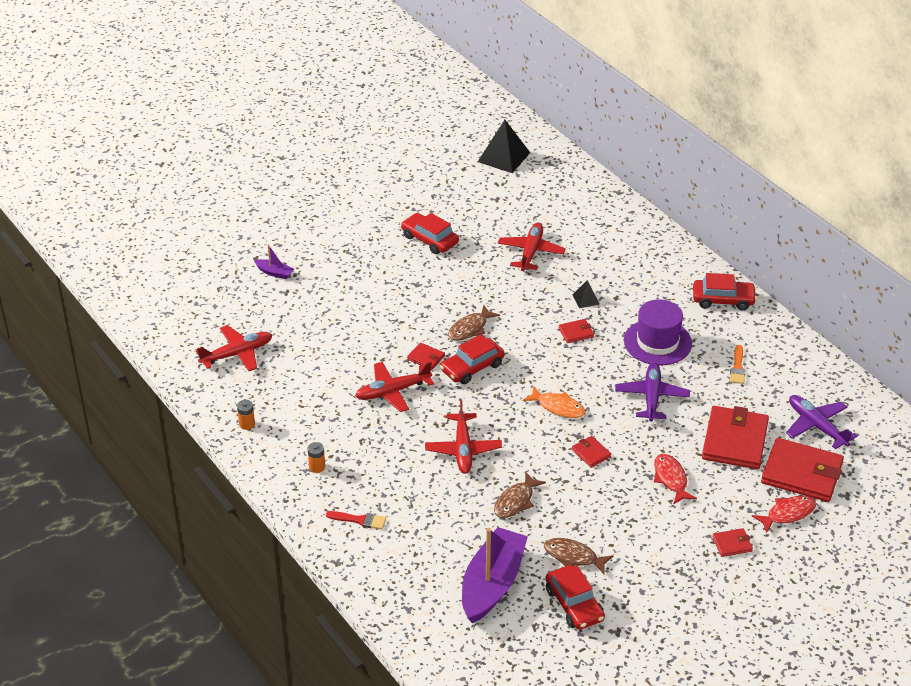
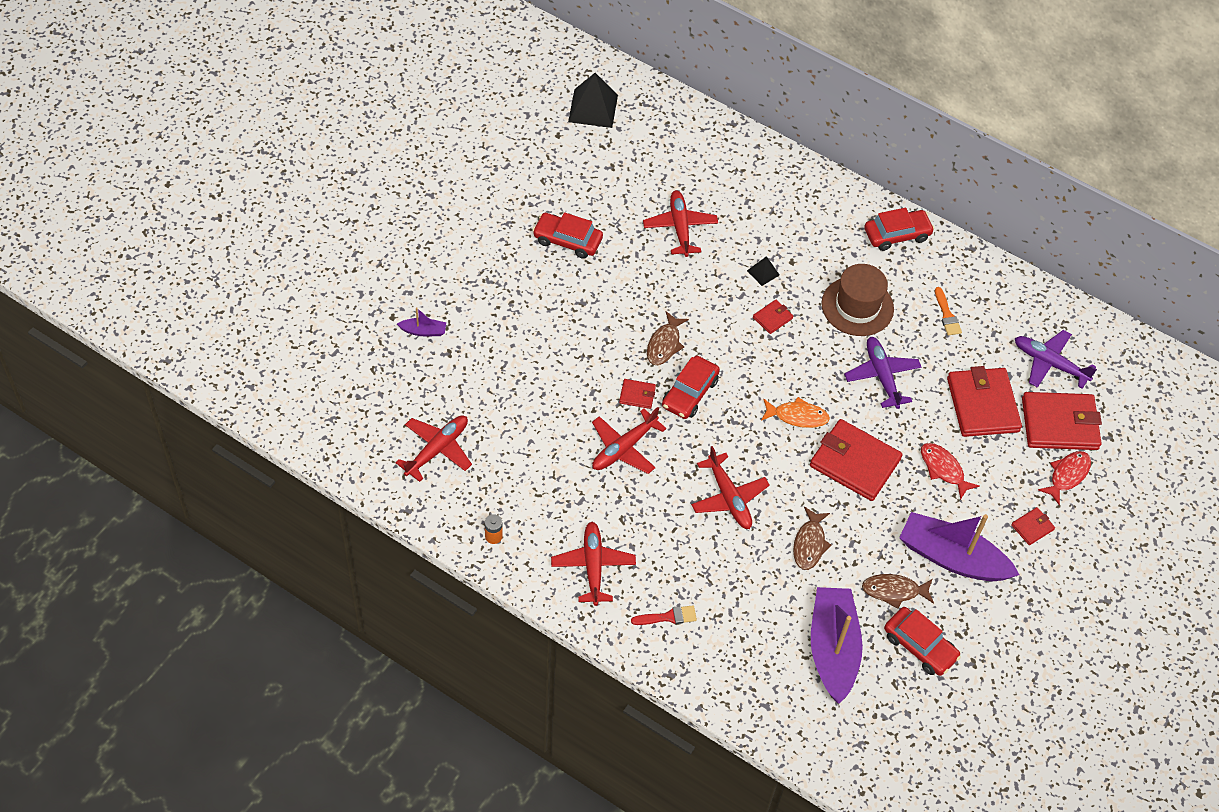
camera: 25 degrees left, 15 degrees up
(317, 467) = (593, 566): orange battery -> red plane
(591, 453) = (854, 463): red wallet -> red wallet, size x2.20
(642, 546) = (952, 557): none -> purple boat
(657, 342) = (857, 306): purple hat -> brown hat

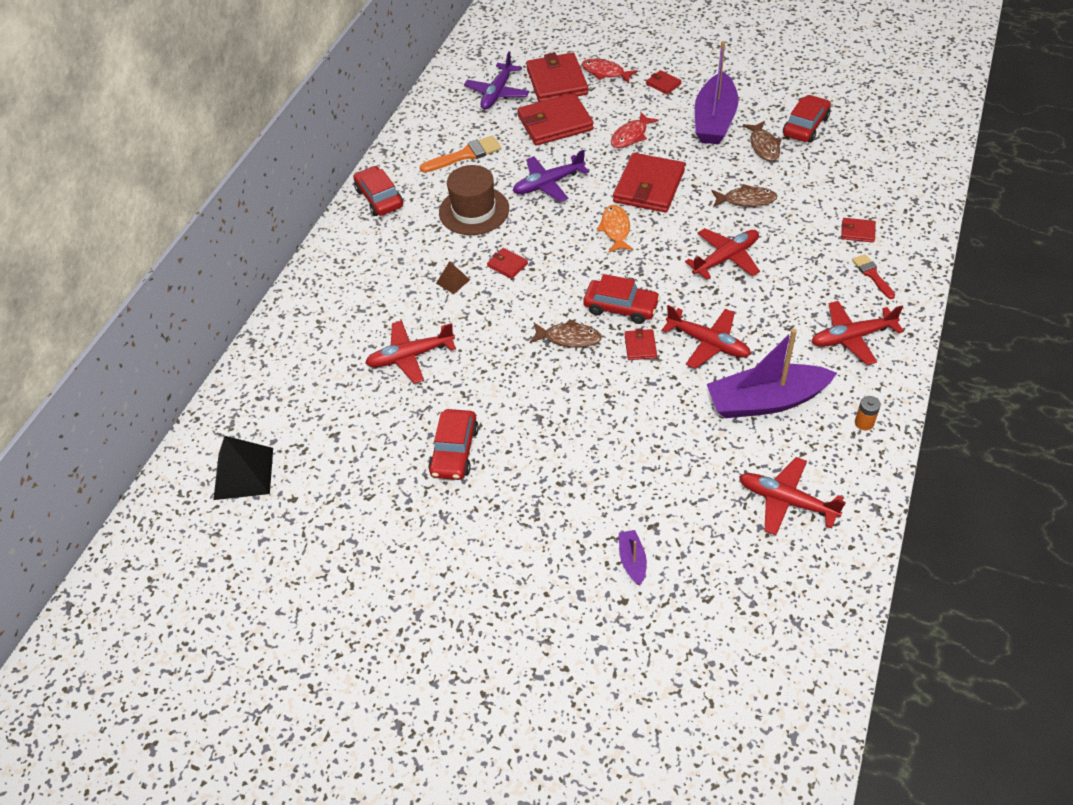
camera: 95 degrees left, 5 degrees down
(732, 629) = (857, 232): none -> red wallet
(763, 272) = (453, 281): black pyramid -> brown pyramid
(833, 649) = (838, 171): purple boat -> purple boat (766, 401)
(947, 315) = (465, 155): orange brush -> orange brush, size x1.55

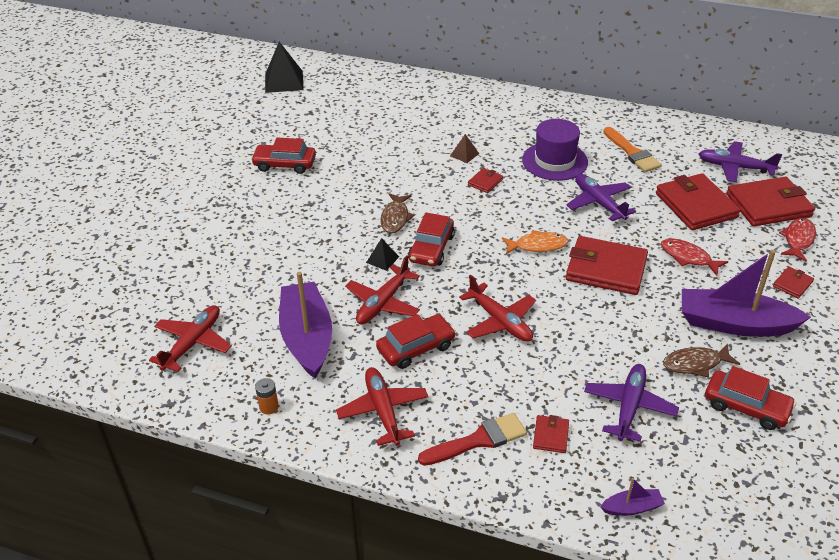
camera: 85 degrees right, 10 degrees down
(379, 198) = (565, 112): red car -> red car (416, 348)
(410, 356) = (381, 139): red plane -> none
(474, 211) = (554, 161): brown hat -> purple hat
(632, 560) = (162, 252): purple boat -> purple boat (632, 508)
(640, 346) = (382, 259): red wallet -> black pyramid
(746, 200) = (594, 342): brown fish -> none
(818, 186) = (629, 407): none -> purple plane
(872, 275) = (478, 440): red brush -> red brush, size x1.55

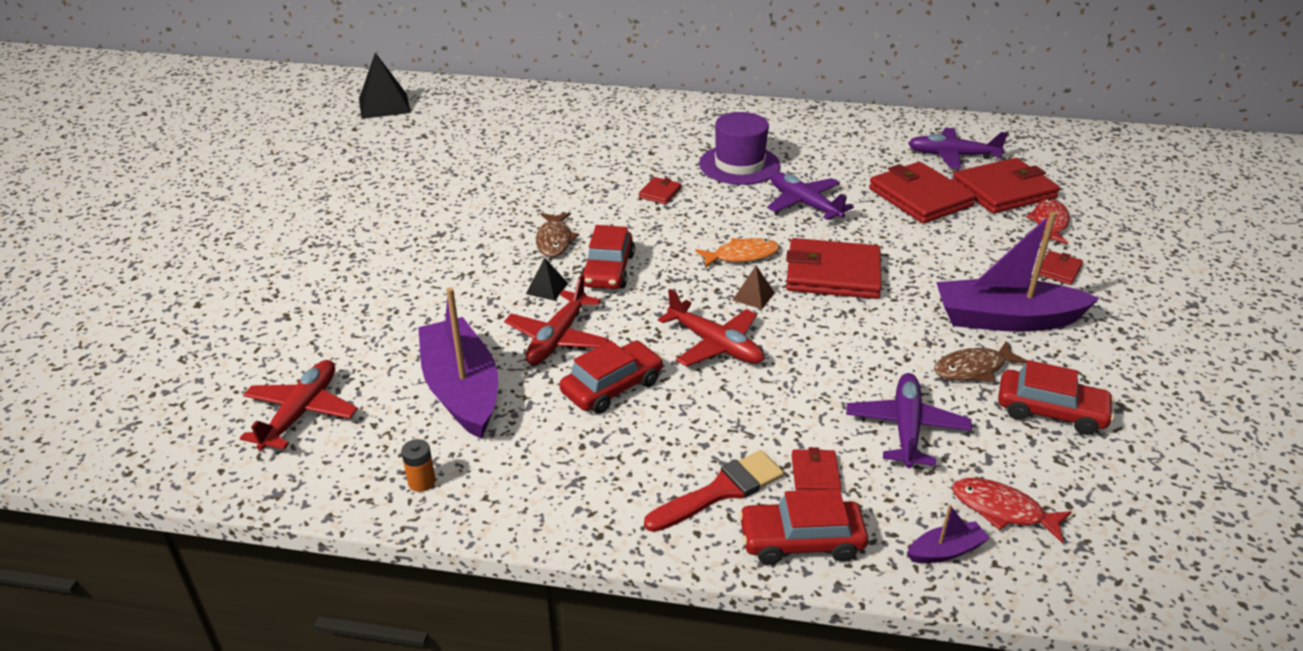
camera: 10 degrees left, 5 degrees down
(285, 164) = (399, 193): red car -> red car (801, 540)
(383, 411) = (583, 469): red plane -> none
(464, 154) = (627, 166): brown pyramid -> brown pyramid (753, 296)
(632, 153) = (829, 149): orange brush -> none
(688, 257) = (928, 253): red fish -> red fish (1002, 510)

